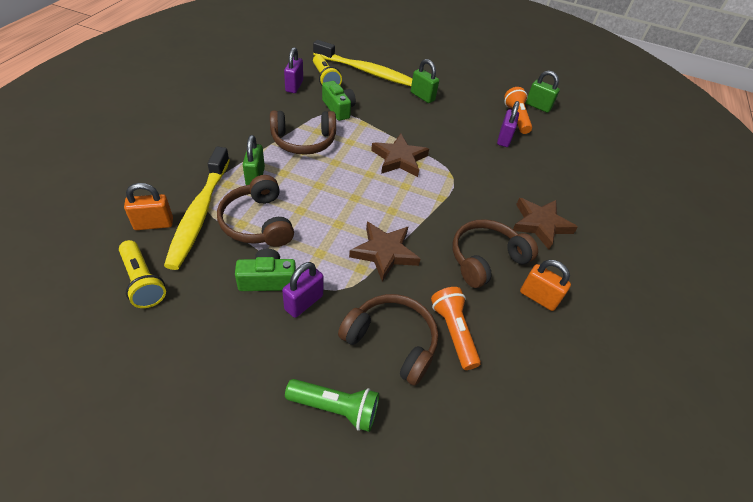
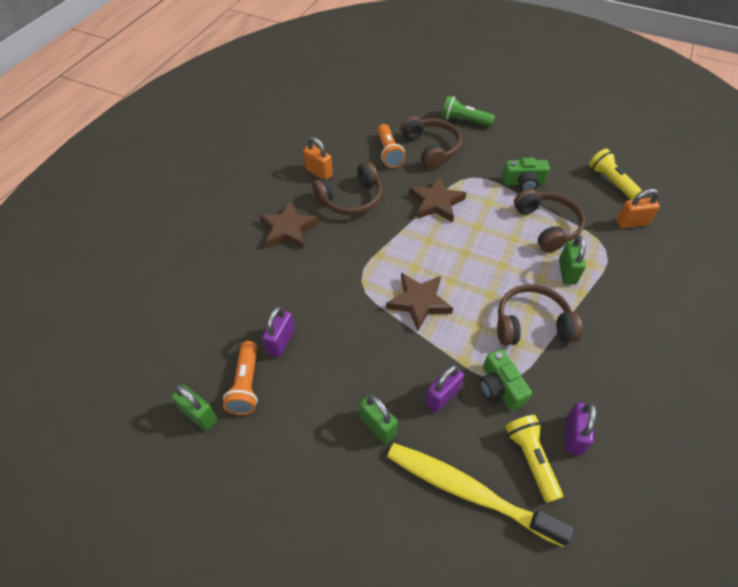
camera: 170 degrees left, 5 degrees up
(199, 214) = (600, 233): yellow toothbrush -> none
(304, 302) = (493, 169): purple padlock -> purple padlock (442, 396)
(391, 341) = (431, 148): brown headphones -> brown headphones turned 150 degrees counterclockwise

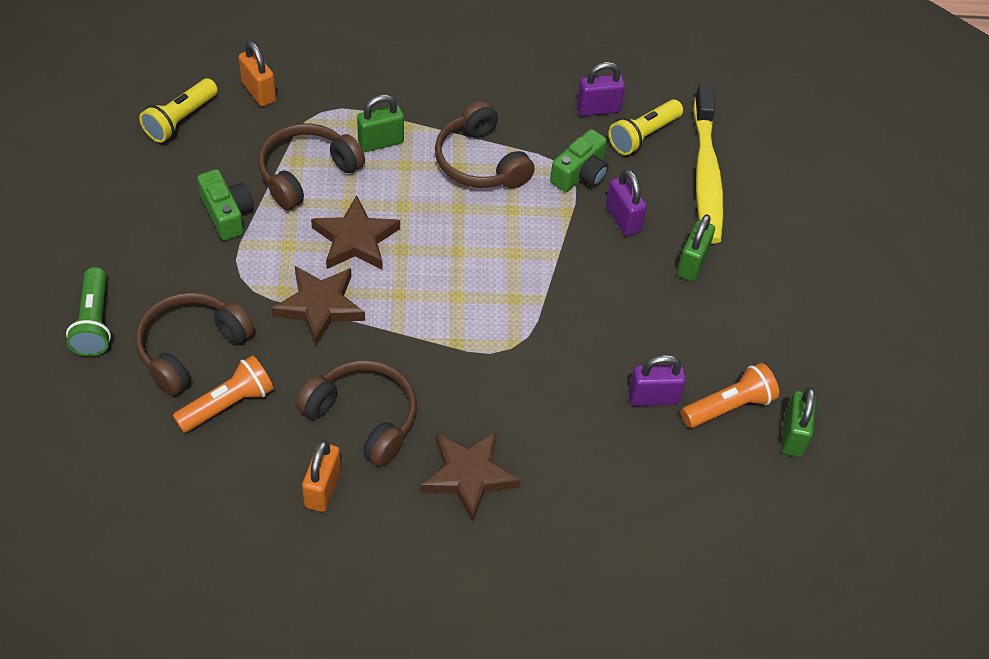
camera: 120 degrees left, 0 degrees up
(419, 302) = (510, 275): brown star -> brown star (355, 239)
(442, 396) = (622, 219): purple padlock -> purple padlock turned 45 degrees clockwise

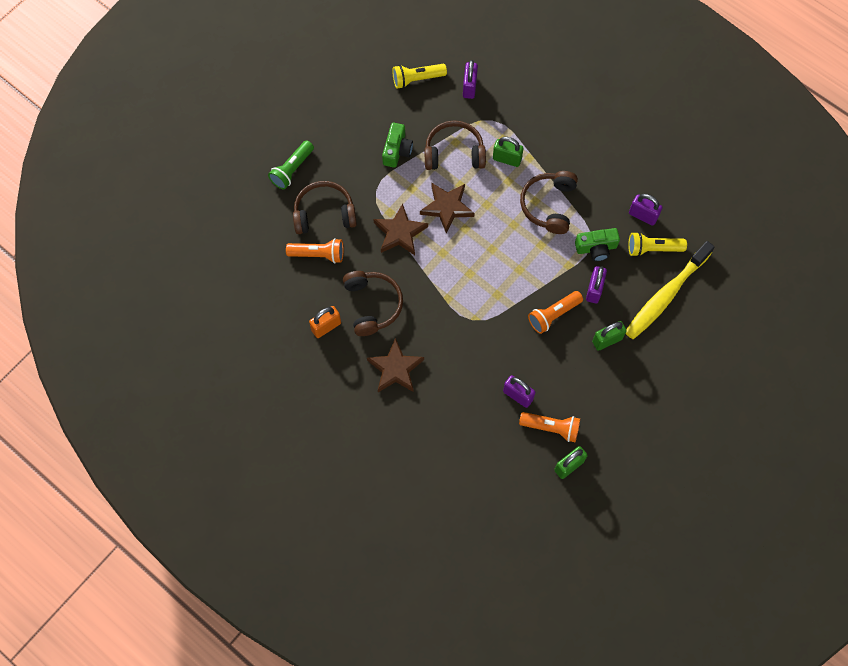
camera: 45 degrees right, 15 degrees up
(259, 92) = (469, 87): orange padlock -> purple padlock
(603, 277) = (553, 315): none -> orange flashlight

